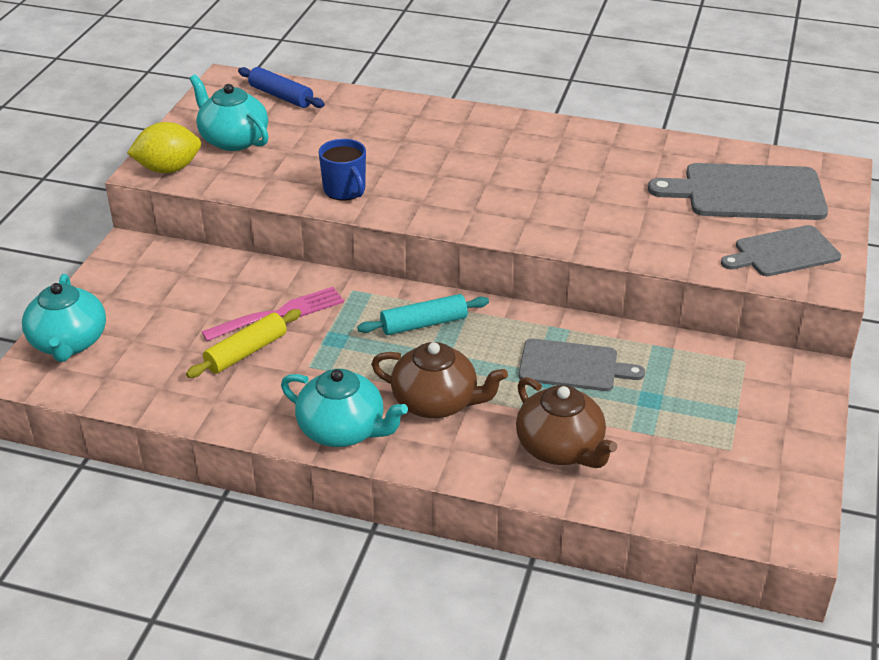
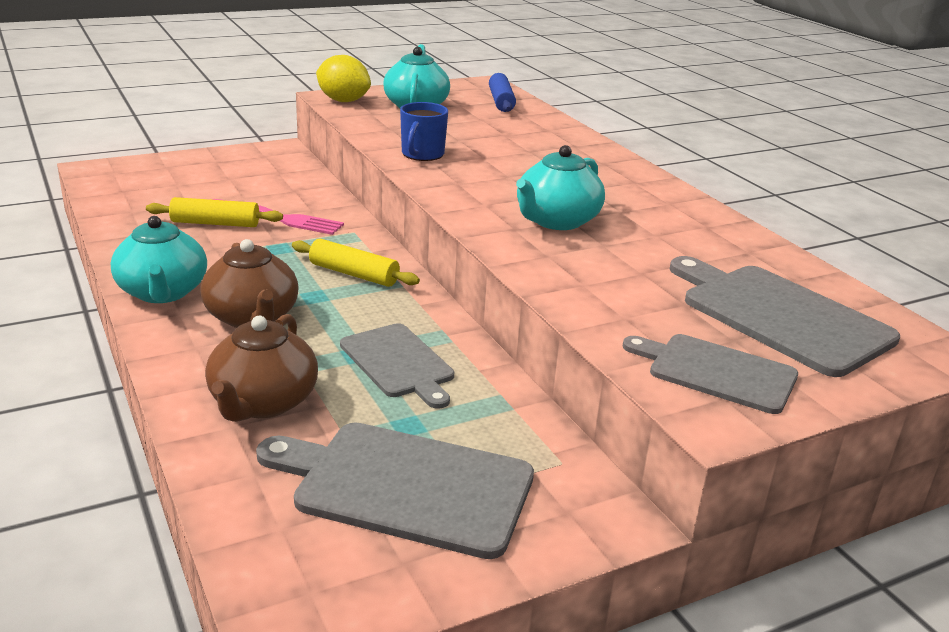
camera: 45 degrees right, 10 degrees down
(69, 343) = (146, 169): turquoise teapot -> turquoise teapot (556, 221)
(424, 324) = (354, 274): turquoise rolling pin -> yellow rolling pin
(712, 432) = (406, 486): none -> grey cutting board

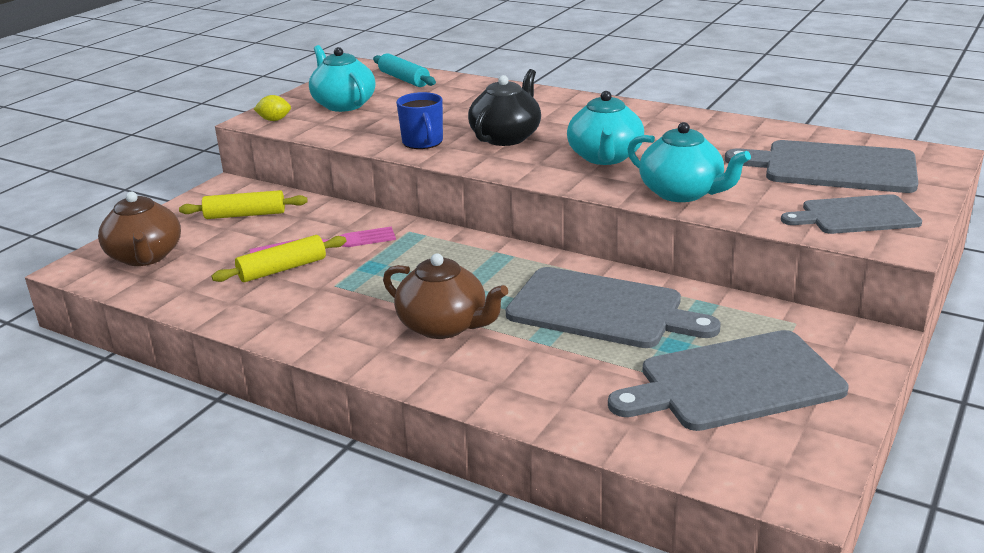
camera: 30 degrees left, 0 degrees up
(162, 292) = (338, 339): turquoise teapot -> turquoise teapot (682, 193)
(263, 402) = (556, 378): brown teapot -> brown teapot (145, 256)
(343, 101) = (274, 120): yellow lemon -> yellow lemon, size x0.55
(354, 274) = (464, 262): yellow rolling pin -> yellow rolling pin (245, 215)
(398, 363) = (601, 309): grey cutting board -> grey cutting board, size x1.54
(499, 174) = (506, 137): none -> black teapot
(501, 101) = (404, 79): blue rolling pin -> turquoise rolling pin

